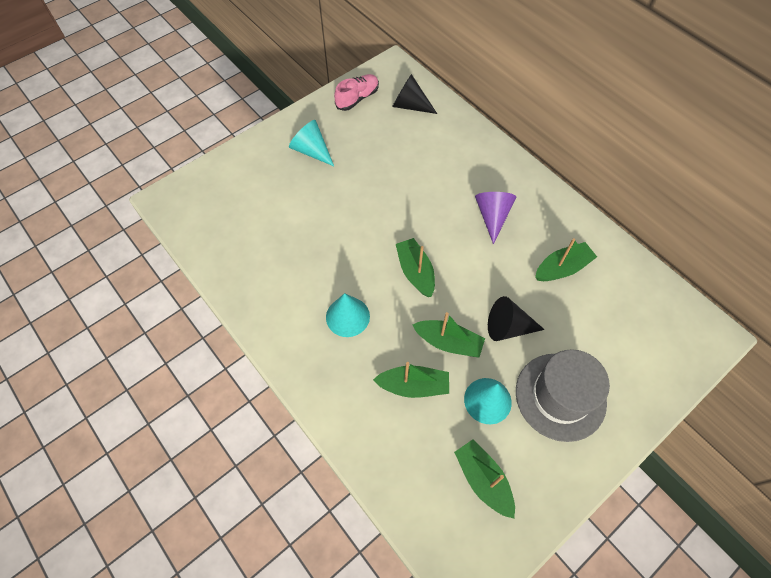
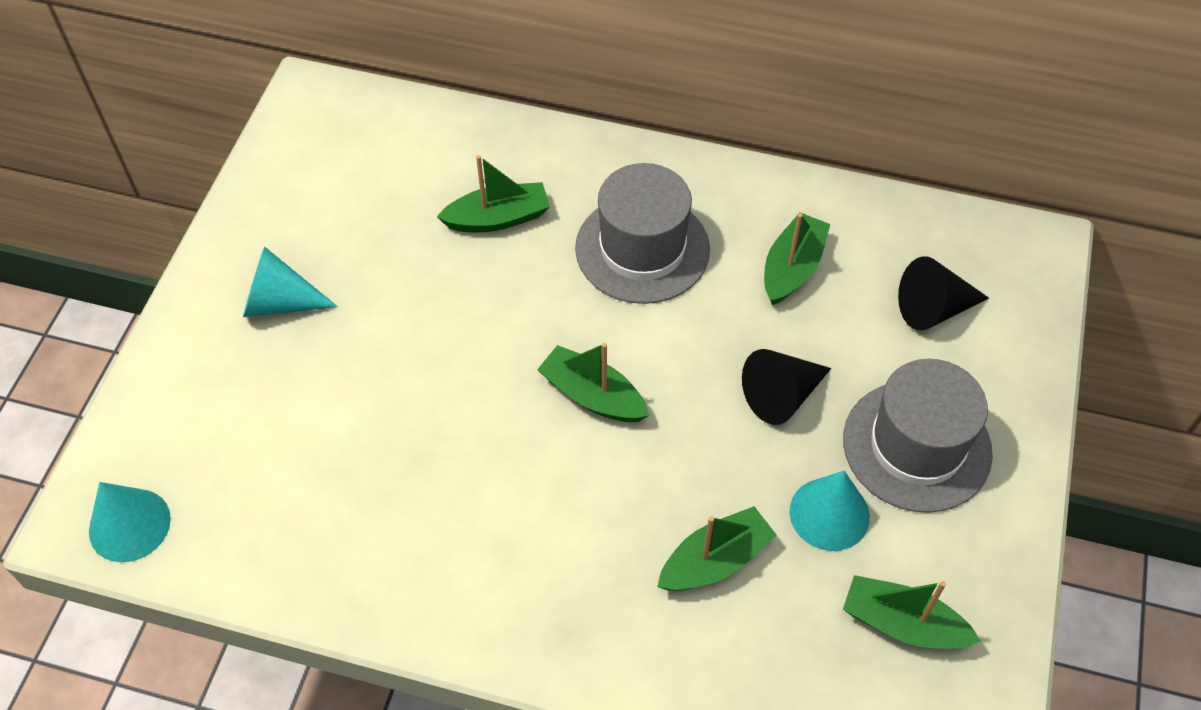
camera: 35 degrees left, 5 degrees down
(347, 316) = (542, 523): turquoise cone -> turquoise cone (129, 525)
(357, 98) = (290, 177): pink shoe -> none
(410, 105) = (387, 145): black cone -> black cone (933, 309)
(448, 342) = (717, 468): green boat -> green boat (498, 218)
(492, 216) = (642, 249): purple cone -> grey hat

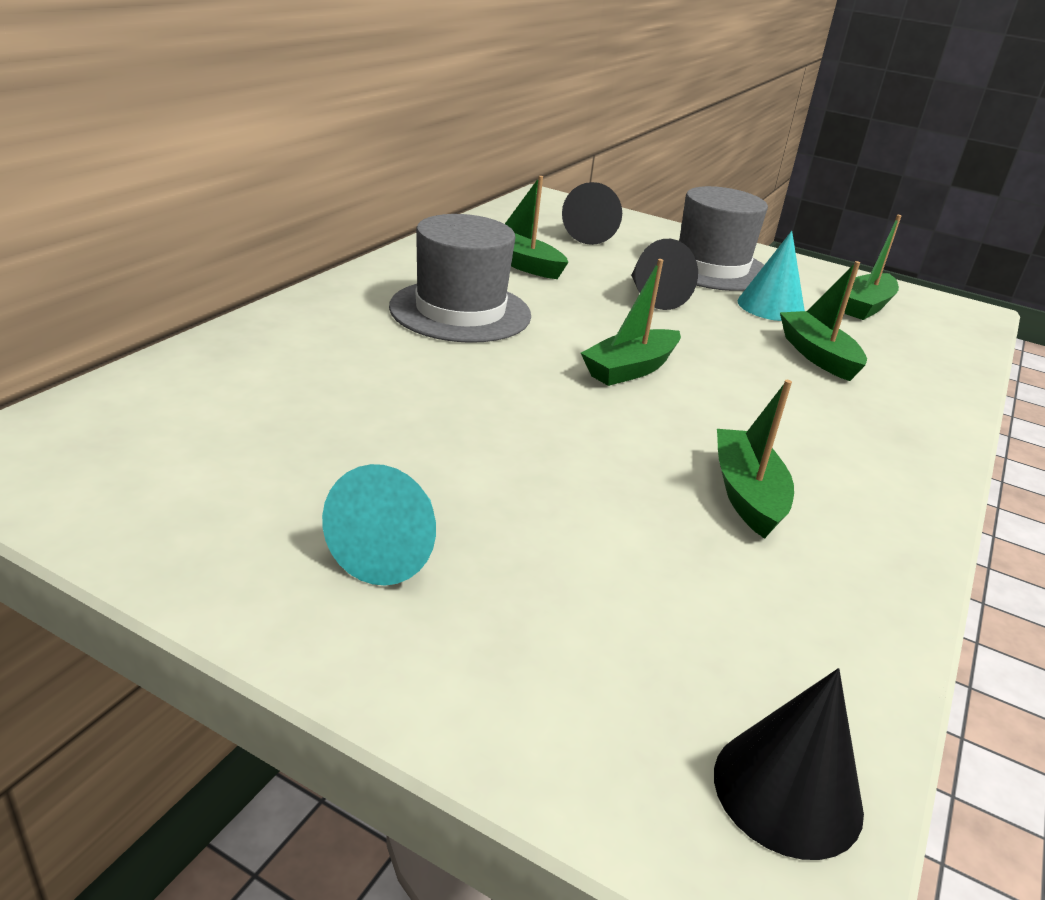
camera: 80 degrees left, 25 degrees down
(129, 525) = (787, 791): turquoise cone -> black cone
(498, 218) = (363, 369): green boat -> green boat (747, 494)

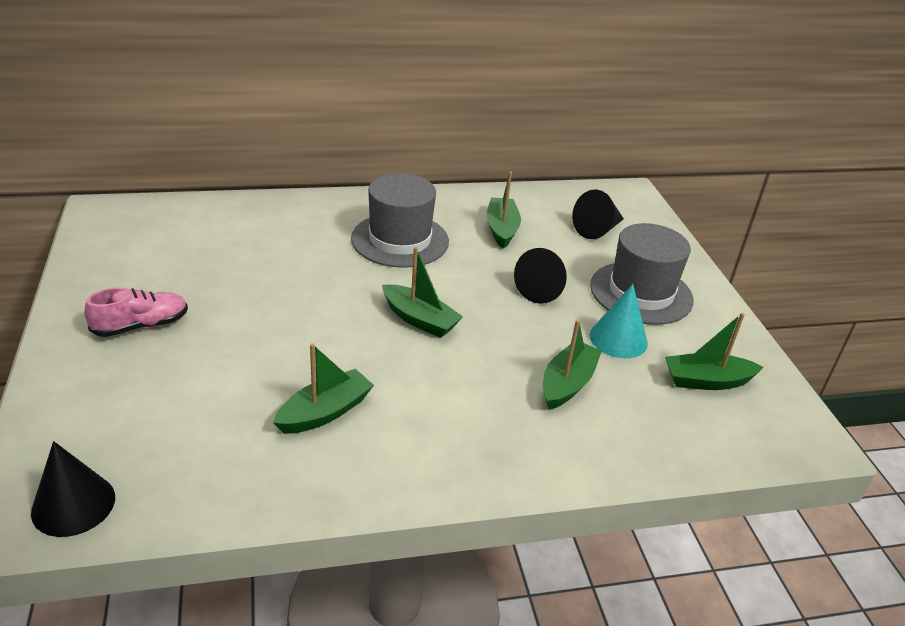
camera: 50 degrees right, 5 degrees up
(391, 550) = (141, 326): turquoise cone -> pink shoe
(630, 369) = (419, 319): green boat -> green boat turned 150 degrees counterclockwise

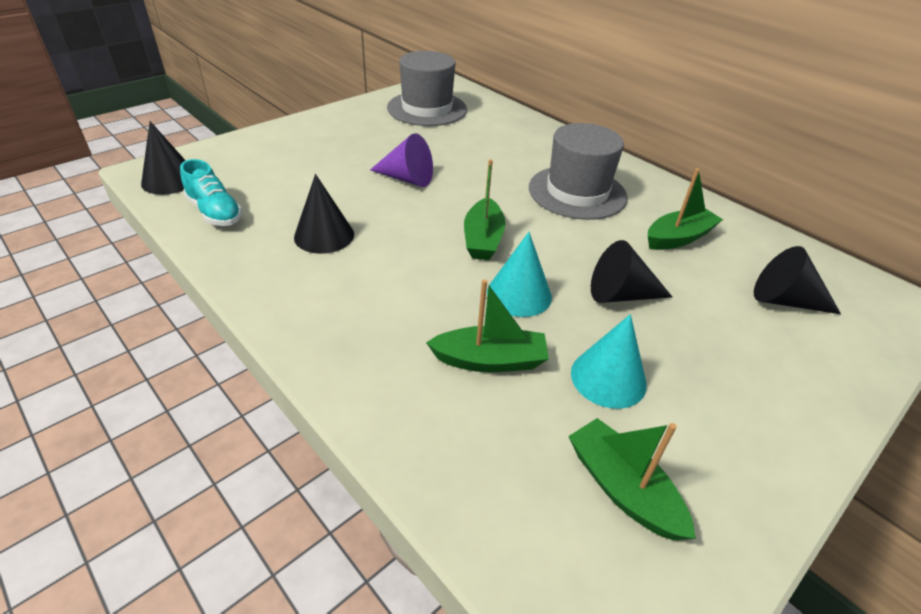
camera: 60 degrees right, 5 degrees up
(141, 326) = (347, 137): pink shoe -> none
(197, 481) = (215, 212): none -> turquoise shoe
(277, 320) = (407, 178): none -> purple cone
(325, 412) = (324, 235): green boat -> black cone
(505, 335) = (519, 294): none -> turquoise cone
(641, 293) = (718, 372): grey hat -> grey hat (427, 108)

